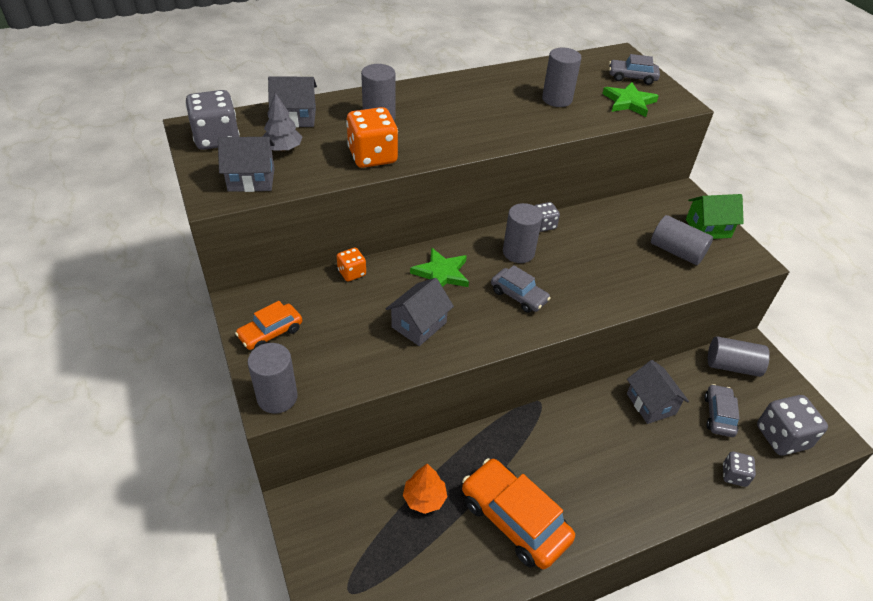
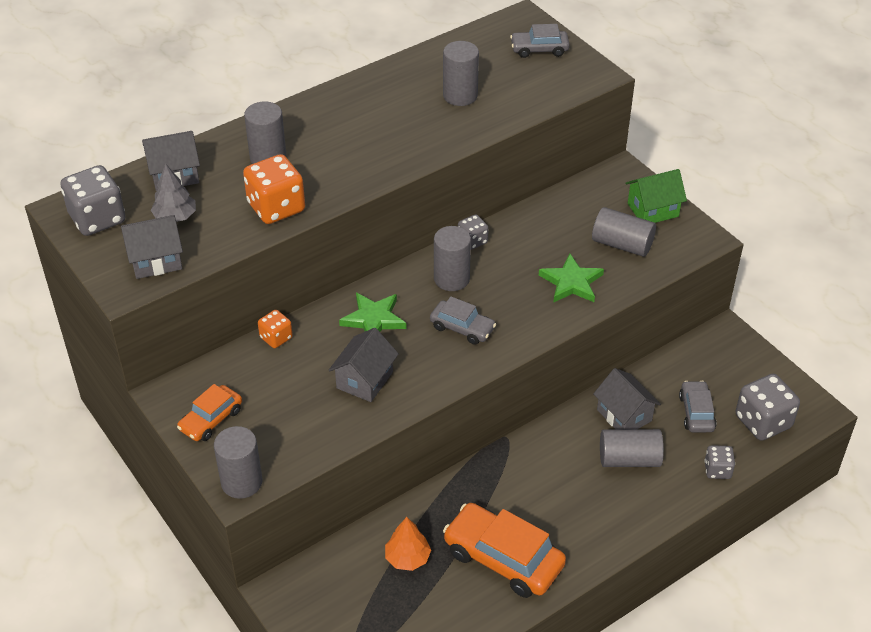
camera: 10 degrees left, 0 degrees up
(629, 102) = (540, 84): green star -> green star (571, 282)
(732, 366) = (705, 357): grey cylinder -> grey cylinder (629, 459)

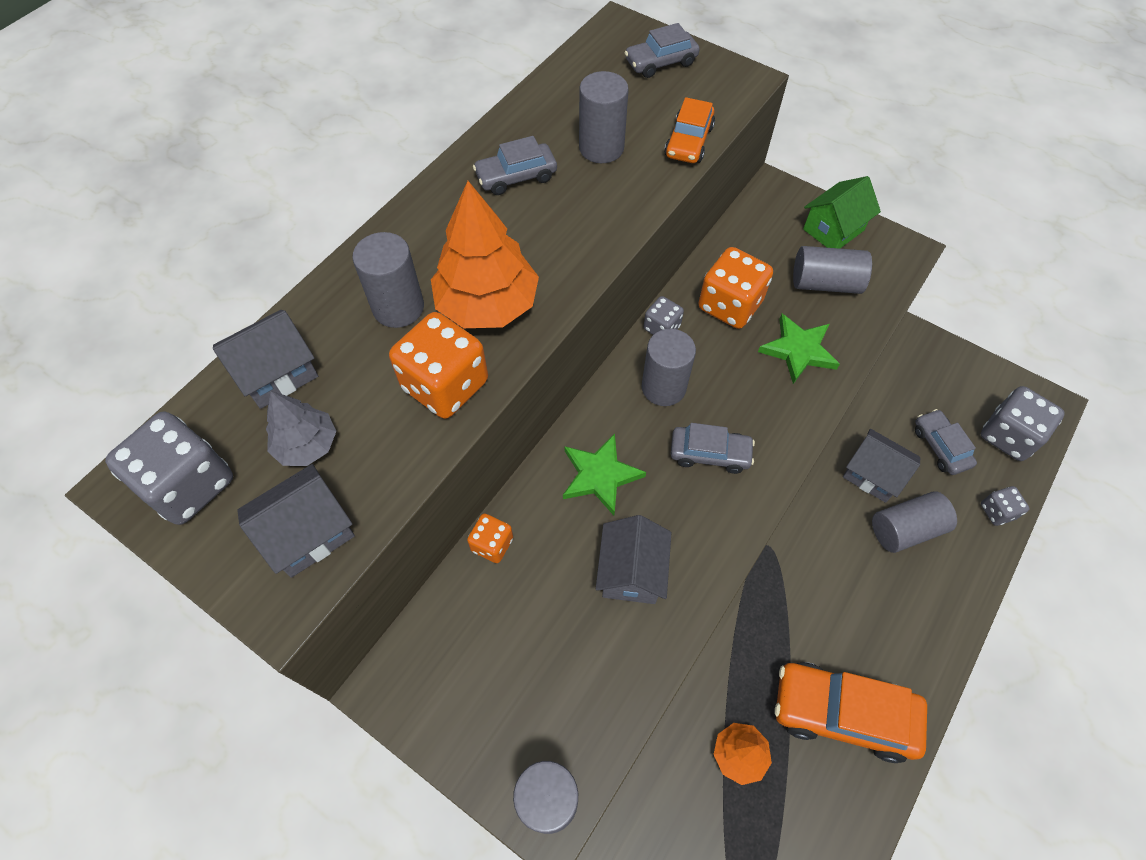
camera: 20 degrees left, 15 degrees up
(211, 420) = (463, 708): orange car -> orange car (688, 142)
(327, 170) = (487, 305): none -> orange tree
(389, 100) = (516, 177): none -> grey car
(535, 240) = (730, 305): none -> orange dice

